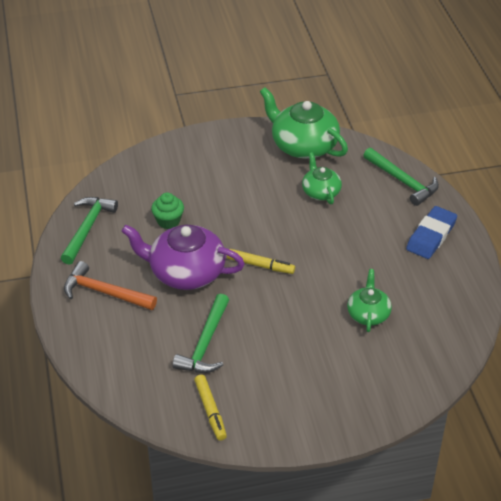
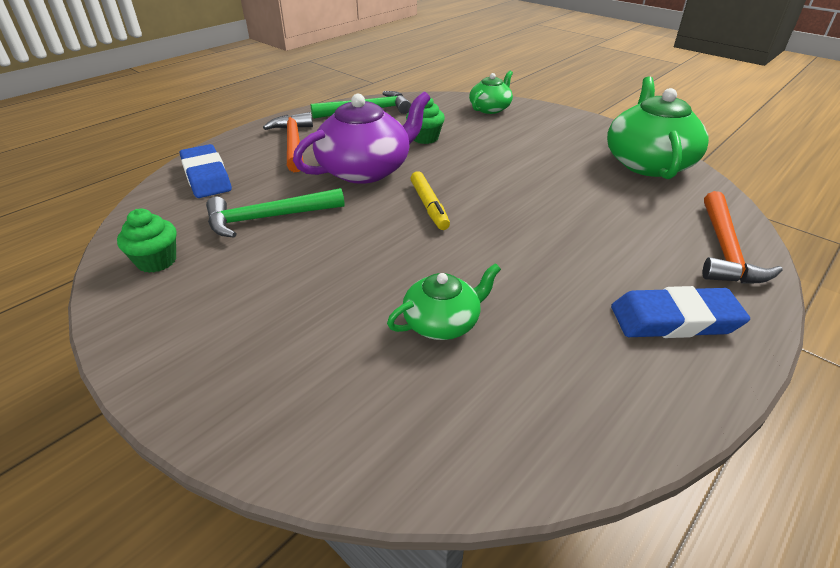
camera: 55 degrees right, 5 degrees down
(113, 357) = (206, 176): none -> blue eraser
(185, 272) = (366, 170): purple teapot -> purple teapot turned 75 degrees clockwise
(210, 410) = (157, 261): yellow marker -> green cupcake
(320, 191) = (600, 199): green teapot -> green teapot (490, 108)
(402, 181) = (725, 250): green hammer -> orange hammer

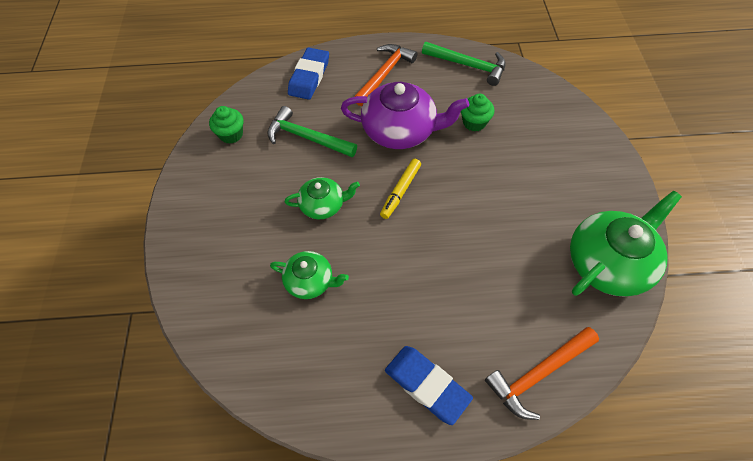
camera: 45 degrees right, 20 degrees up
(490, 108) = (565, 119): green teapot -> green teapot (323, 205)

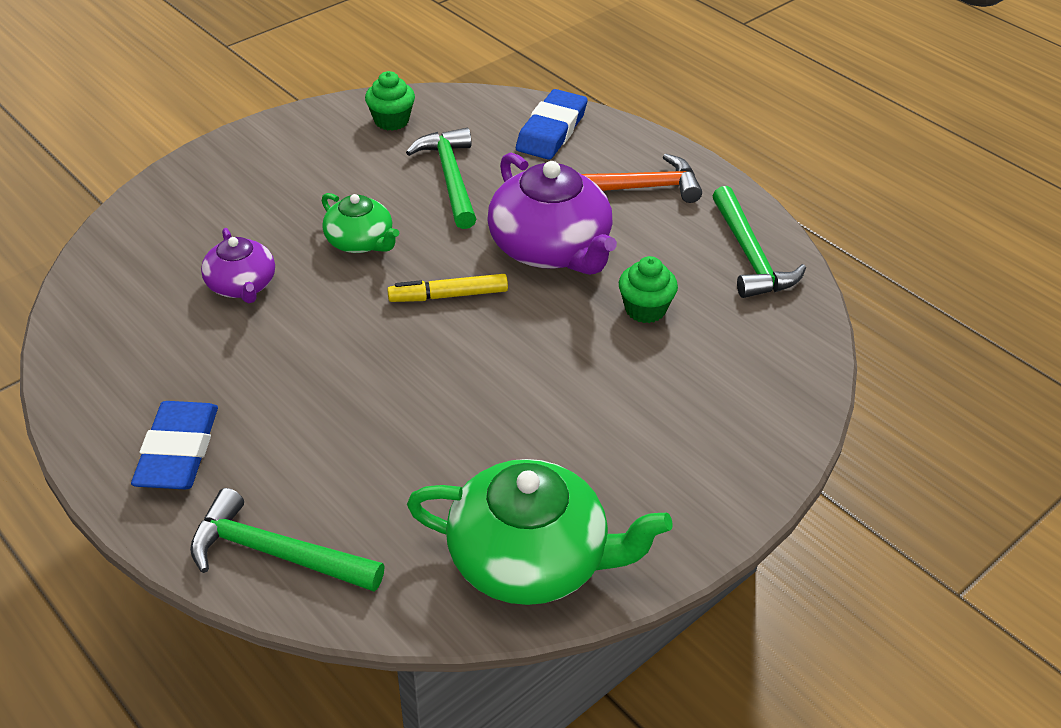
camera: 50 degrees right, 15 degrees down
(309, 77) = (552, 130): blue eraser -> blue eraser turned 45 degrees counterclockwise
(310, 281) = (242, 285): green teapot -> purple teapot
(538, 374) = (276, 553): orange hammer -> green hammer

